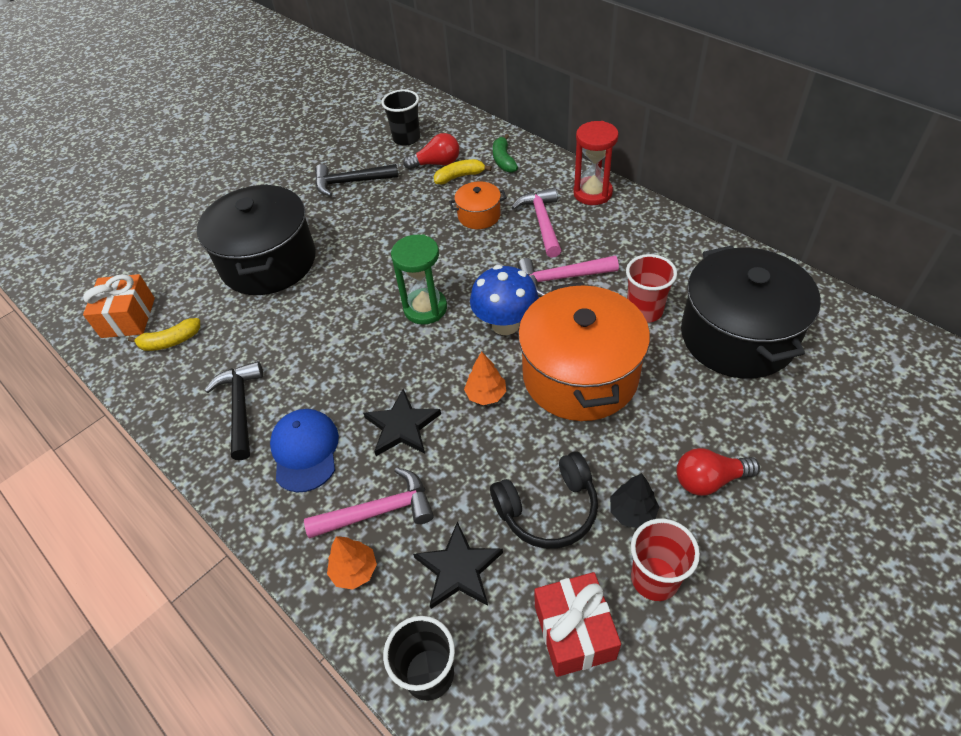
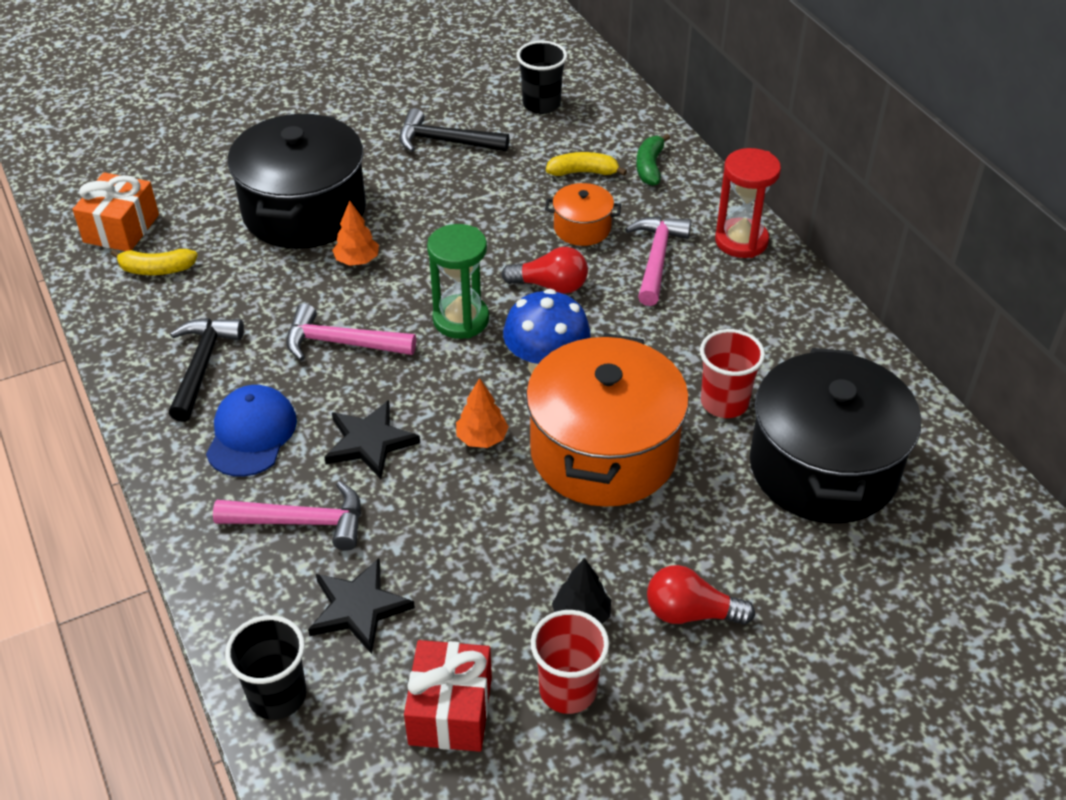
camera: 15 degrees right, 5 degrees down
(354, 570) = (248, 572): orange tree -> orange tree (357, 260)
(436, 163) = (563, 147): red light bulb -> red light bulb (550, 286)
(548, 509) = (488, 582): black headphones -> none
(561, 278) = (643, 333): pink hammer -> pink hammer (341, 343)

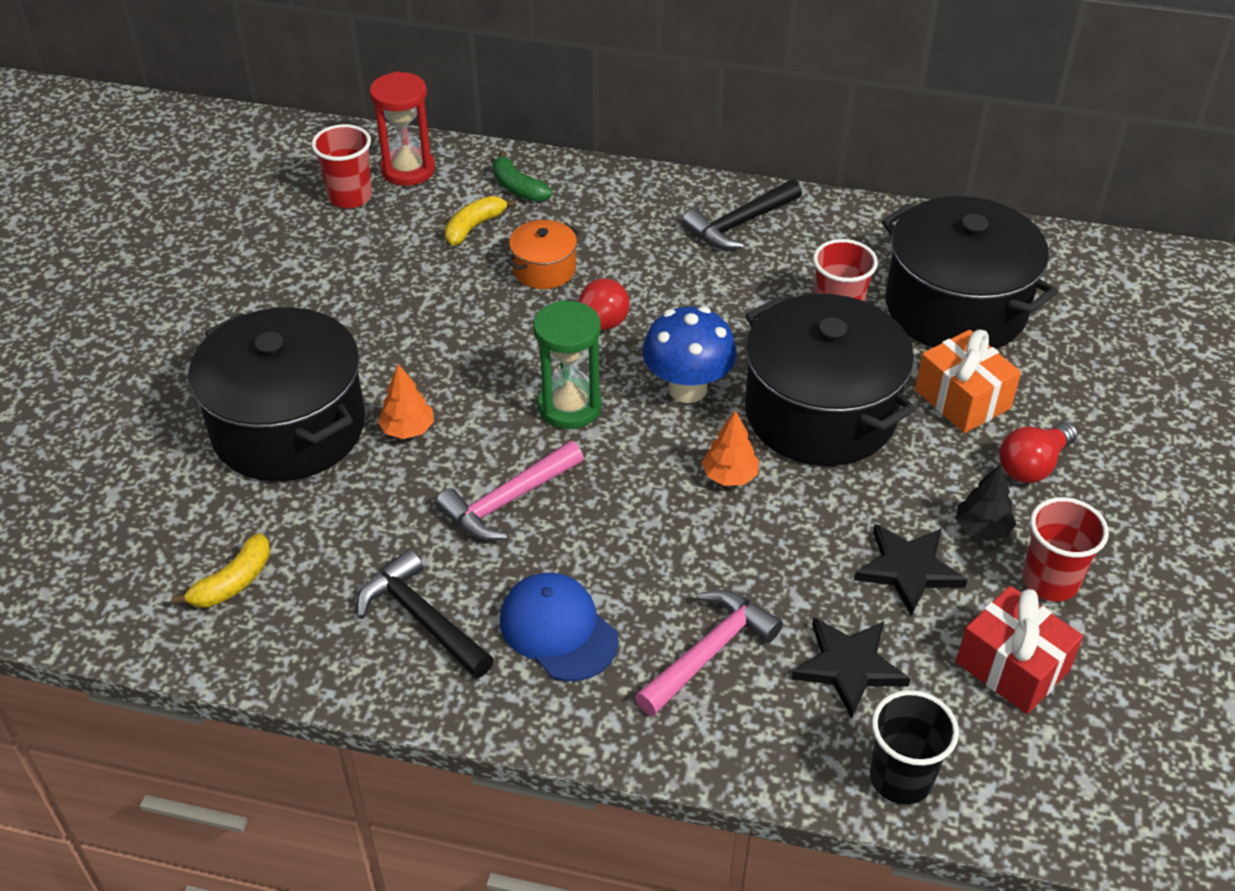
camera: 50 degrees left, 0 degrees up
(121, 228) = (129, 578): orange gift -> orange gift (962, 399)
(370, 442) = (657, 551): black star -> black star (908, 569)
(445, 141) = (317, 281): black hammer -> black hammer (739, 224)
(541, 104) = (350, 197): black cup -> red cup
(603, 452) = (820, 413): orange pot -> black pot
(657, 259) = (634, 252): pink hammer -> none
(741, 241) = (669, 196): red hourglass -> red hourglass (408, 170)

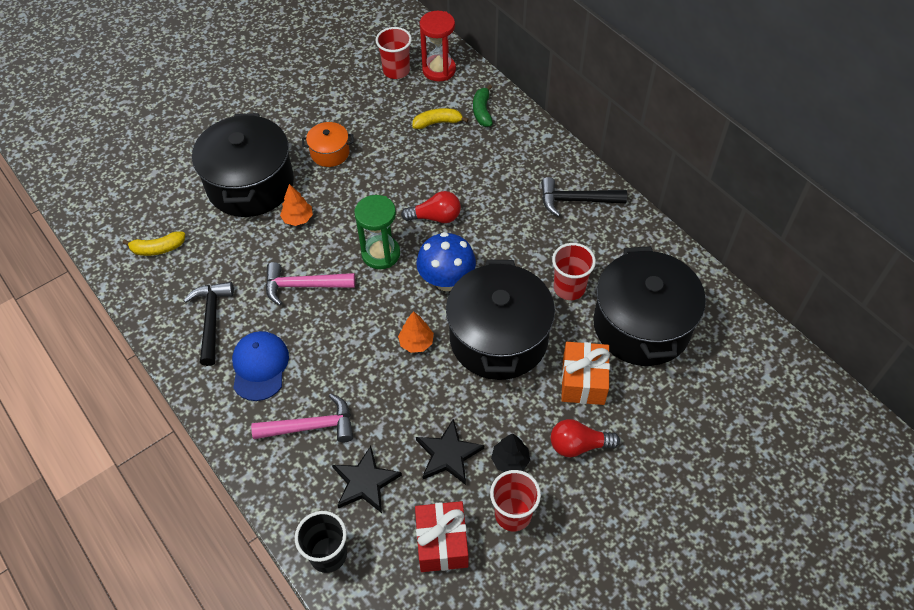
camera: 40 degrees right, 10 degrees up
(544, 269) = (447, 168): orange pot -> orange pot (330, 153)

